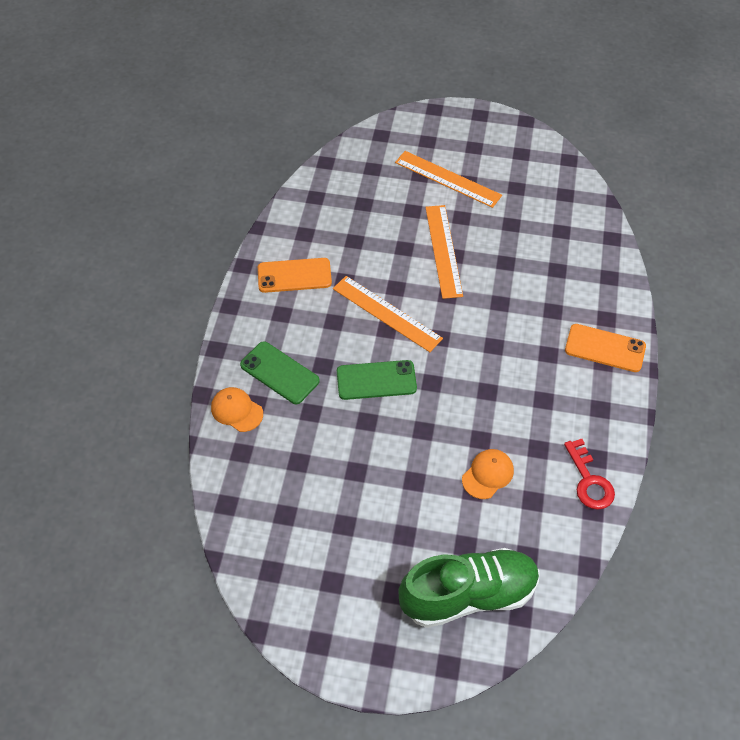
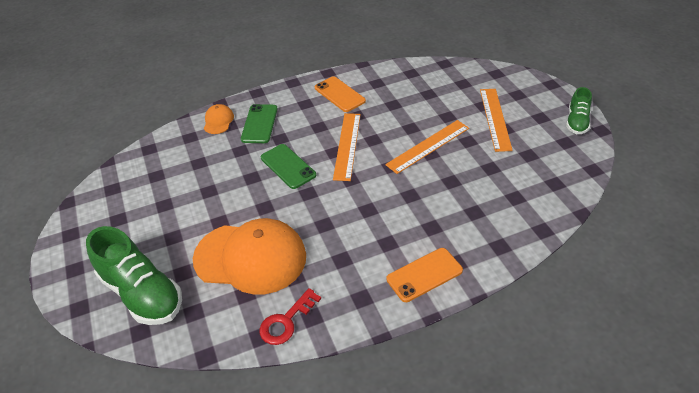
camera: 60 degrees right, 10 degrees down
(487, 474) = (250, 257): orange cap -> orange cap, size x2.32
(501, 128) = (577, 122): none -> green shoe
(605, 348) = (424, 275): orange phone -> orange phone turned 75 degrees clockwise

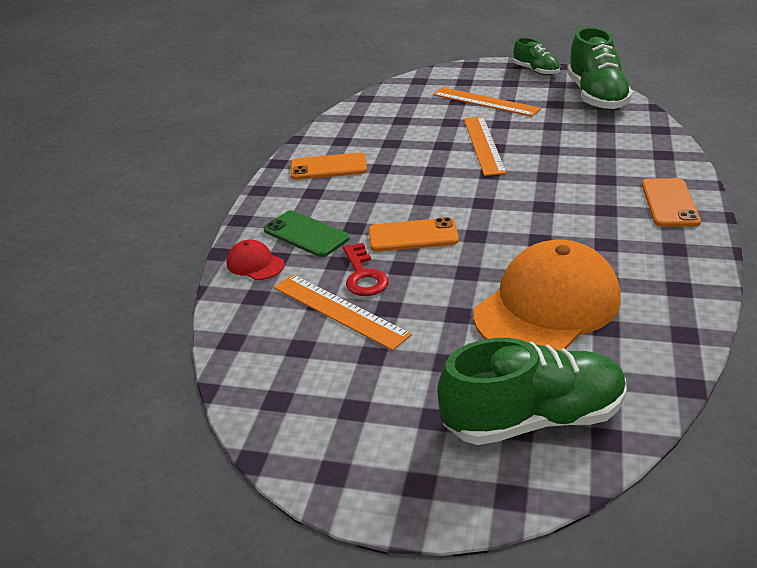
camera: 55 degrees left, 10 degrees down
(218, 121) = (255, 264): orange cap -> red cap
(286, 321) = (674, 308): red key -> red key (363, 275)
(288, 166) = (413, 236): green phone -> orange phone
(347, 145) = (424, 188): orange ruler -> orange ruler (339, 311)
(565, 172) = (596, 97): none -> green shoe

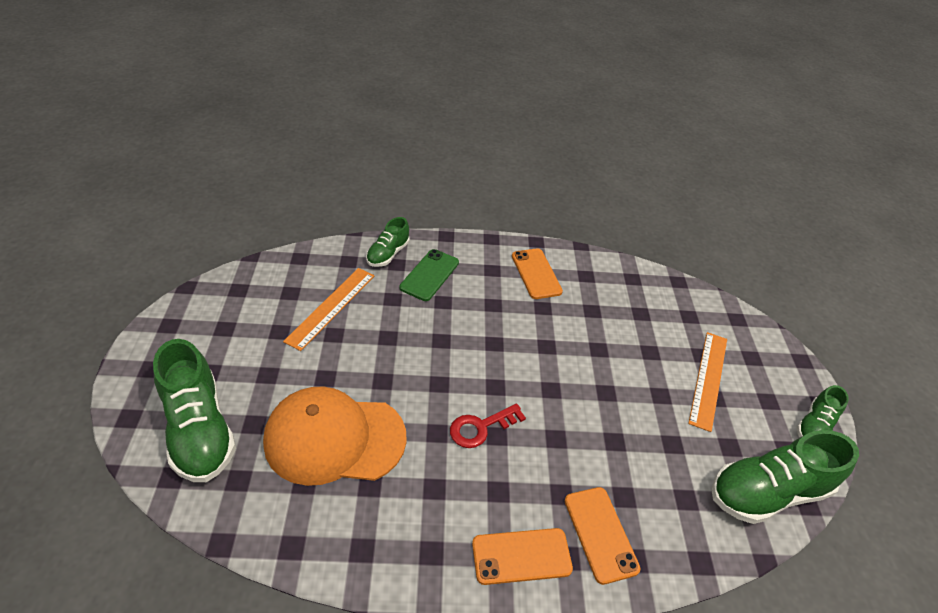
camera: 70 degrees right, 10 degrees up
(255, 264) = (388, 254): red cap -> green shoe
(363, 275) = (375, 315): red key -> red key (481, 427)
(413, 236) = (434, 340): orange phone -> orange phone (600, 534)
(483, 145) = (608, 382): orange ruler -> none
(547, 306) = (334, 438): orange cap -> orange cap turned 150 degrees clockwise

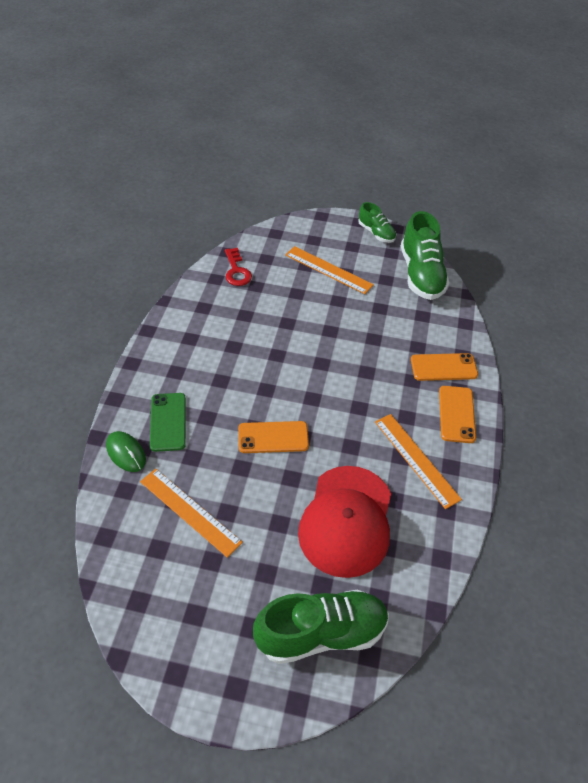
camera: 75 degrees left, 5 degrees up
(334, 438) = (346, 520): orange cap -> red cap
(388, 254) = (126, 453): green shoe -> green mouse
(429, 275) = (168, 422): green phone -> green phone turned 45 degrees clockwise
(433, 508) = (416, 459): none -> orange ruler
(481, 427) = (350, 416): red key -> red key (236, 271)
(536, 274) = (190, 341): orange phone -> orange phone (273, 437)

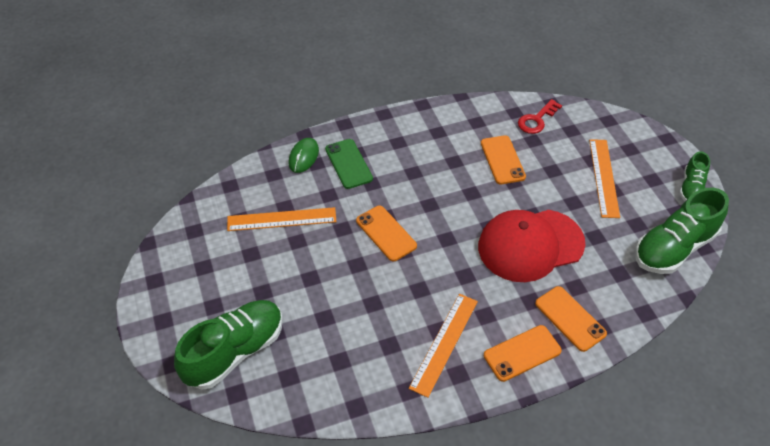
camera: 60 degrees right, 0 degrees up
(168, 422) = (348, 164): green phone -> green phone turned 75 degrees counterclockwise
(189, 511) = (281, 219): orange ruler -> orange ruler turned 75 degrees clockwise
(259, 315) = (502, 160): none -> orange phone
(321, 633) = (235, 352): green shoe -> green shoe turned 90 degrees counterclockwise
(346, 520) = (344, 321): red cap -> red cap (530, 245)

